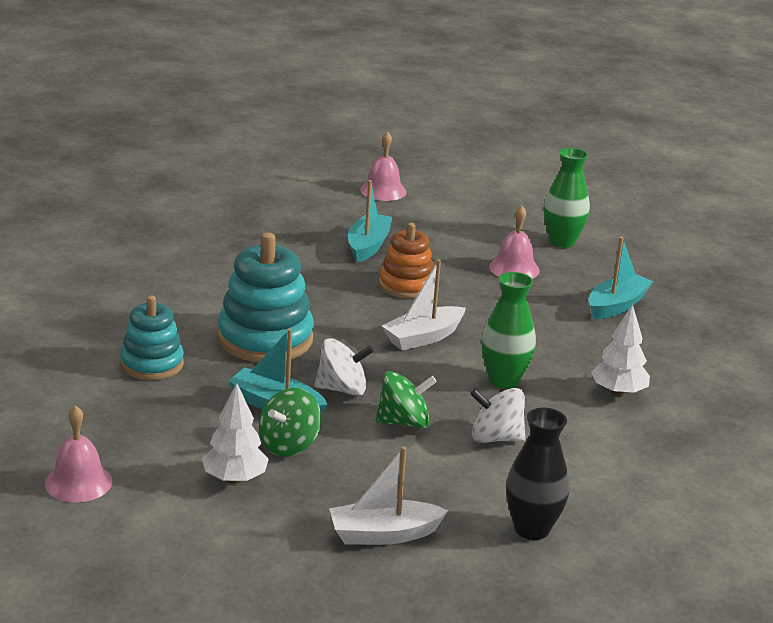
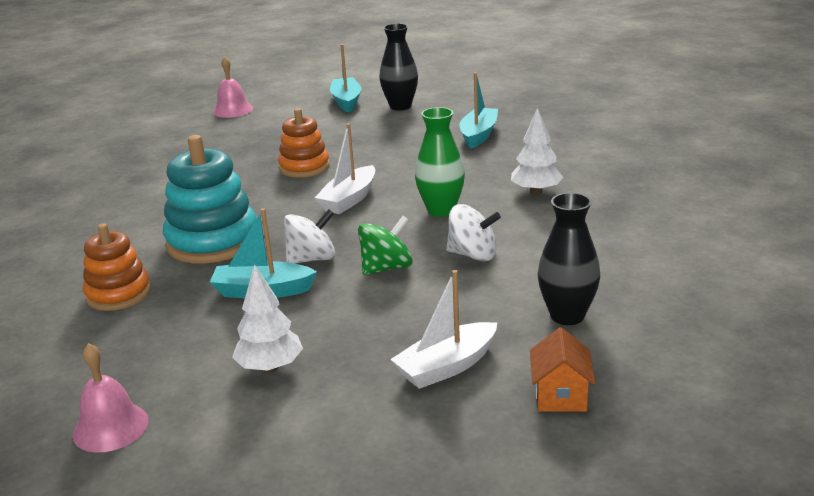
camera: 20 degrees left, 0 degrees up
(152, 364) = (118, 294): turquoise stacking toy -> orange stacking toy
(289, 445) = (299, 320): green spinning top -> none
(368, 246) = (250, 149): turquoise boat -> turquoise boat (346, 101)
(460, 596) = (560, 396): none -> orange house
(495, 438) = (473, 255): white spinning top -> white spinning top turned 150 degrees counterclockwise
(514, 268) = (380, 132): pink bell -> none
(562, 242) = (400, 106): green vase -> black vase

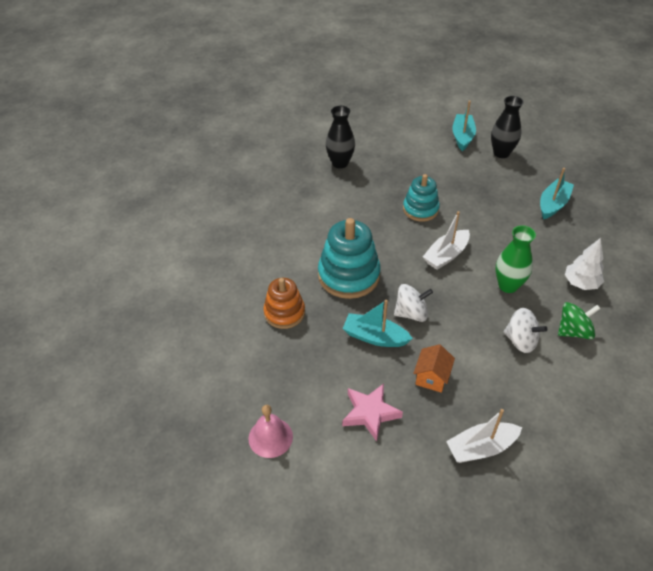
camera: 15 degrees right, 20 degrees up
(233, 110) = (379, 126): pink bell -> none
(270, 367) = (370, 413): white tree -> pink star
(304, 167) = (420, 209): orange stacking toy -> turquoise stacking toy
(386, 268) = (459, 337): green spinning top -> green spinning top (573, 331)
(560, 396) = (548, 498): orange house -> orange house (431, 377)
(567, 316) = (571, 423): black vase -> black vase (340, 163)

